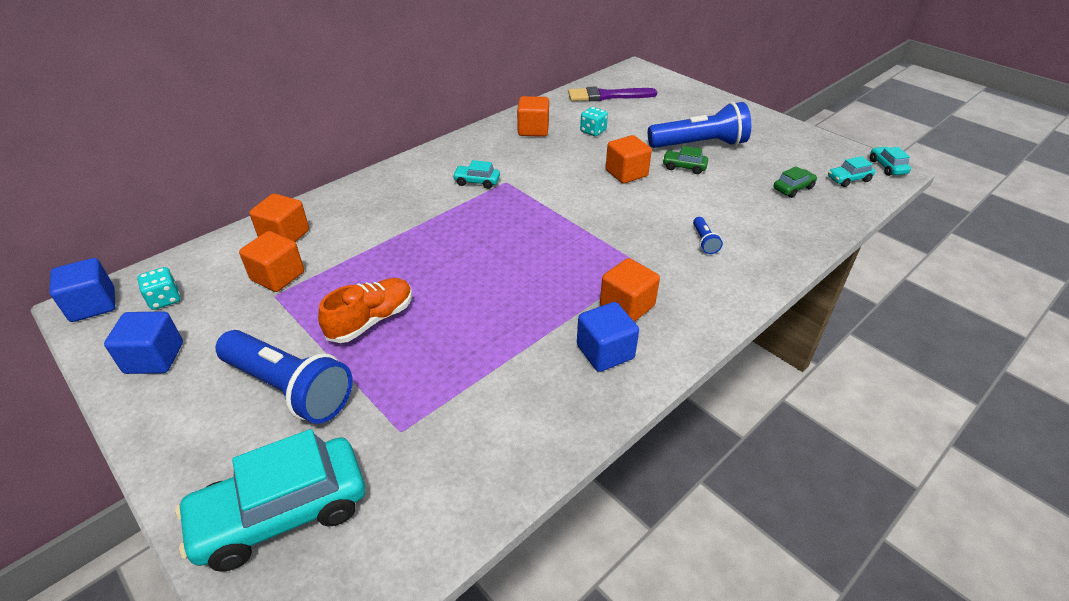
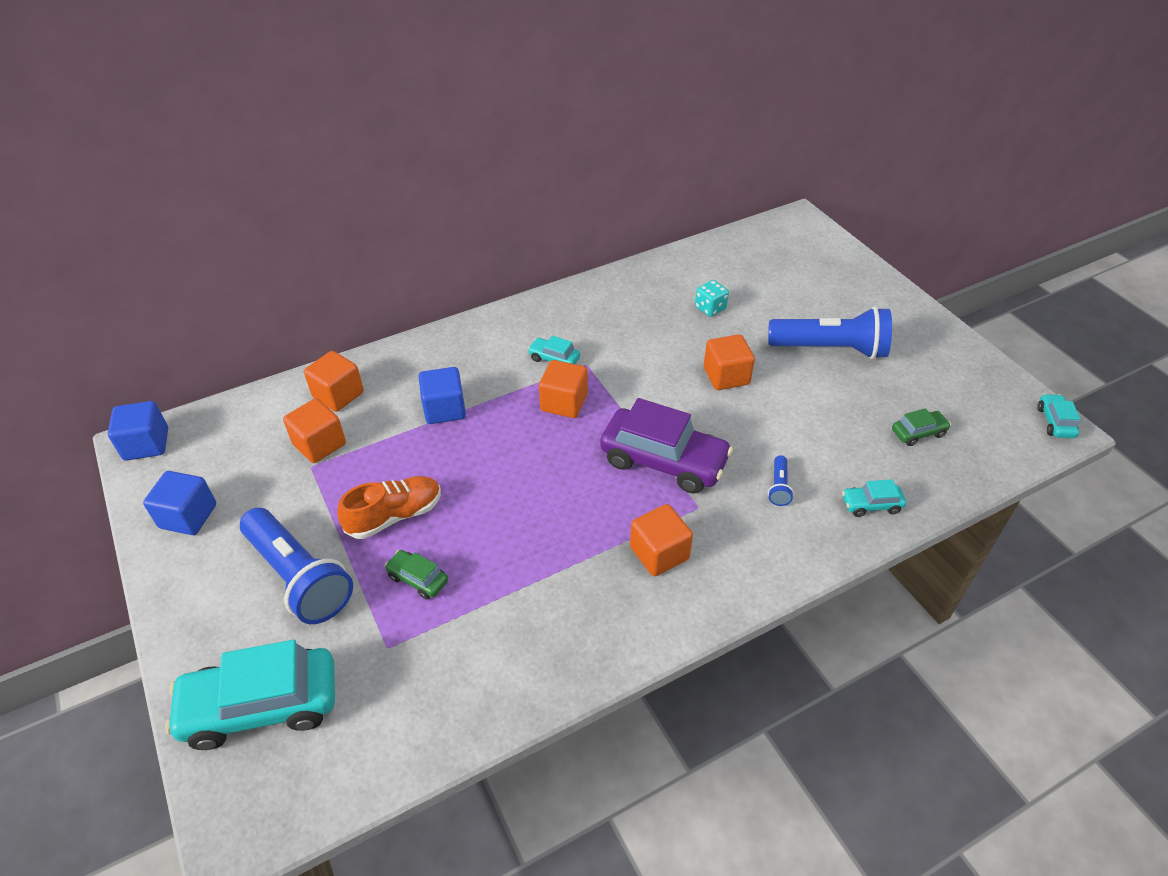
camera: 15 degrees right, 5 degrees up
(165, 299) = (210, 450): turquoise dice -> none
(533, 130) = (641, 295): orange cube -> orange cube (564, 403)
(601, 238) = (663, 460): none -> purple car
(605, 352) = (615, 604): blue cube -> blue cube (444, 409)
(607, 96) = (747, 257): purple brush -> none
(684, 167) = (798, 379): green car -> green car (418, 579)
(848, 179) = (995, 432): turquoise car -> turquoise car (871, 505)

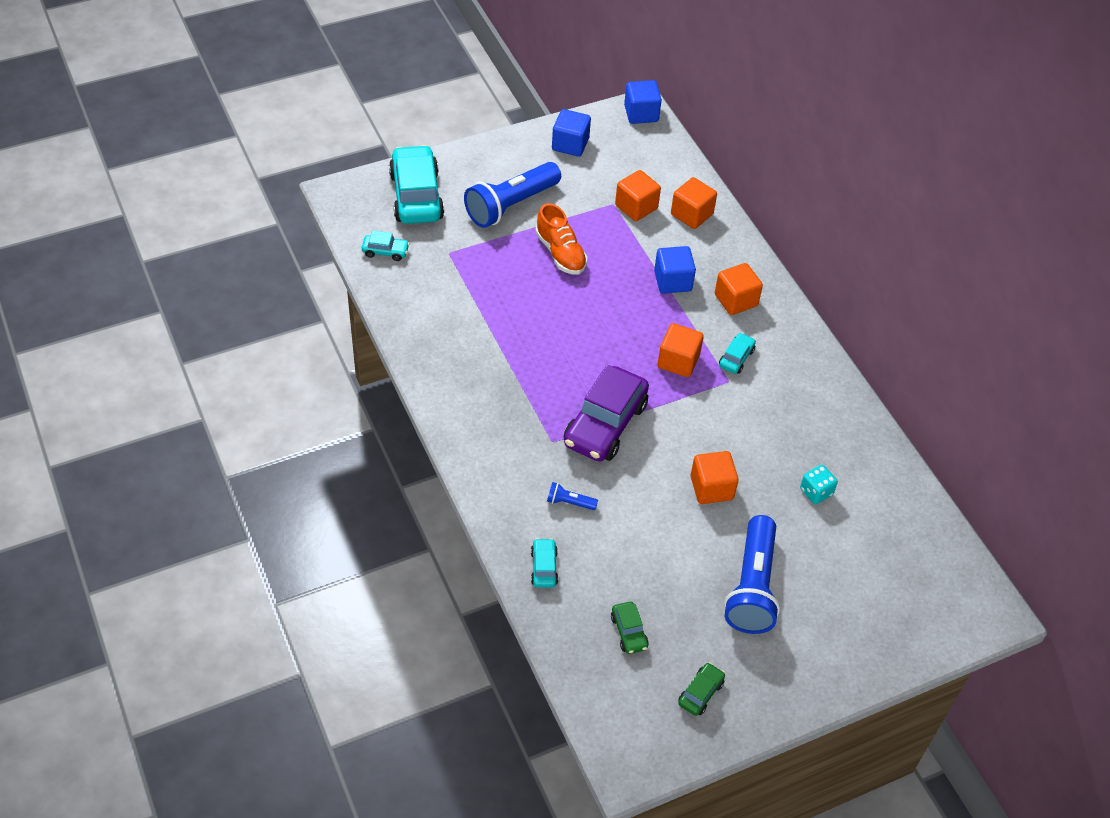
camera: 90 degrees right, 5 degrees up
(418, 579) = (502, 267): green car -> green car (700, 693)
(659, 553) = (508, 409): orange cube -> orange cube (736, 300)
(1055, 422) = (638, 765): turquoise car -> turquoise car (385, 251)

